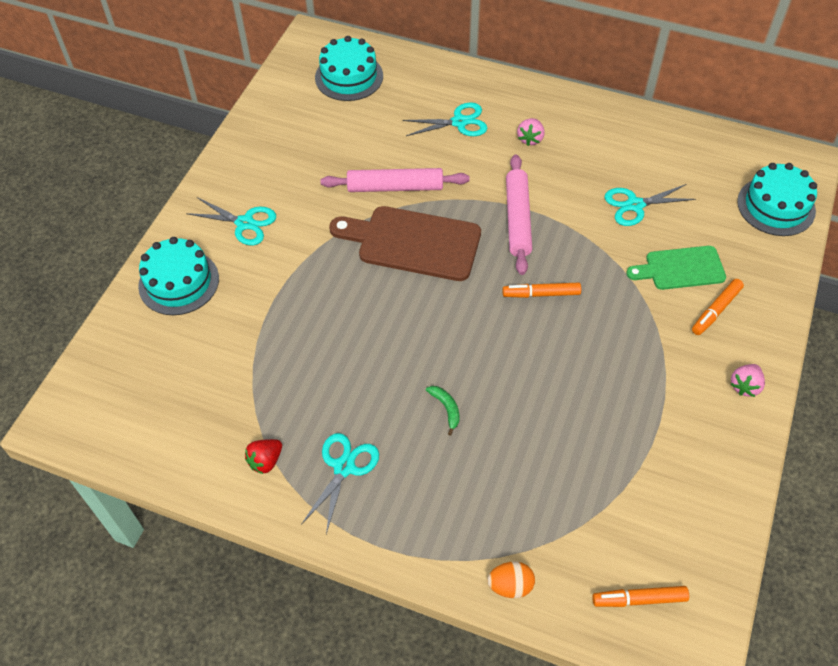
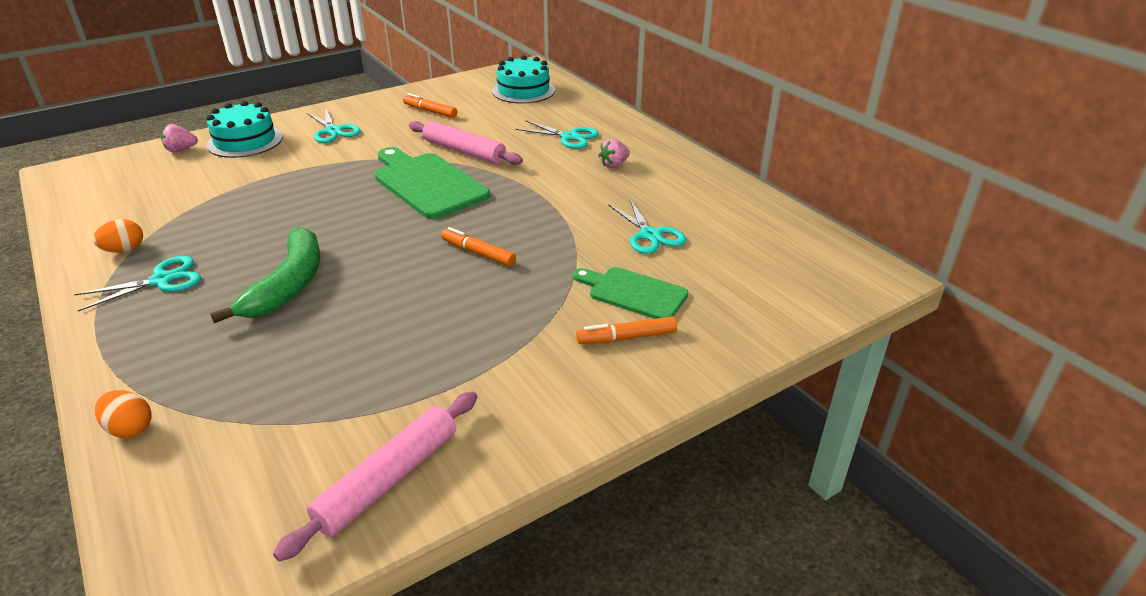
camera: 35 degrees right, 20 degrees down
(265, 461) = (124, 250): red strawberry -> orange egg
(413, 243) = (427, 184): brown cutting board -> green cutting board
(446, 408) = (288, 284): green banana -> green banana, size x2.45
(517, 219) = (530, 203): pink rolling pin -> pink rolling pin (388, 480)
(635, 205) = (650, 235): turquoise scissors -> turquoise scissors turned 135 degrees counterclockwise
(639, 599) = (206, 516): orange marker -> orange marker (430, 111)
(745, 386) = (574, 409): pink strawberry -> pink strawberry (181, 150)
(776, 206) = (802, 293): turquoise cake -> none

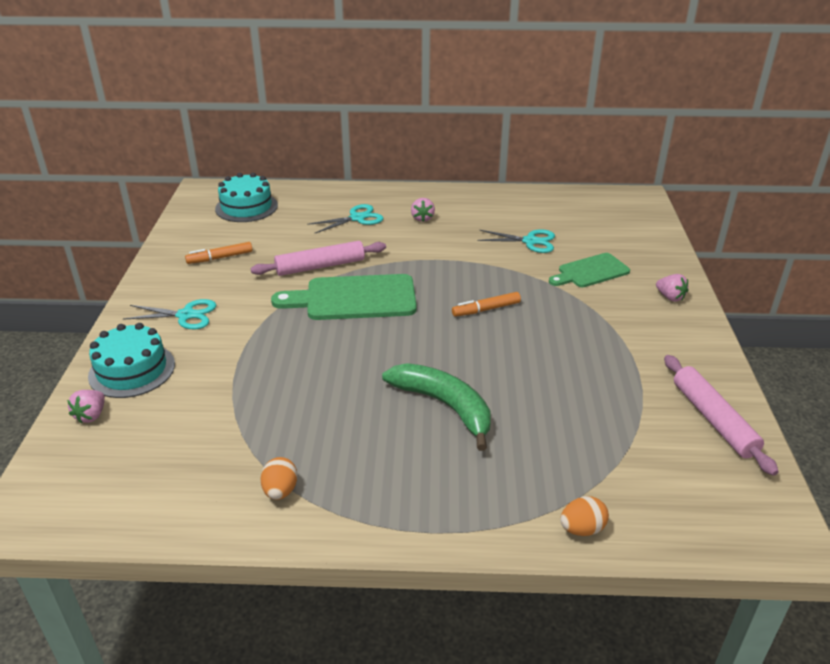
camera: 55 degrees left, 0 degrees up
(162, 280) = (366, 475): turquoise scissors -> none
(626, 337) = (635, 291): orange marker -> none
(644, 369) = (670, 297): none -> pink strawberry

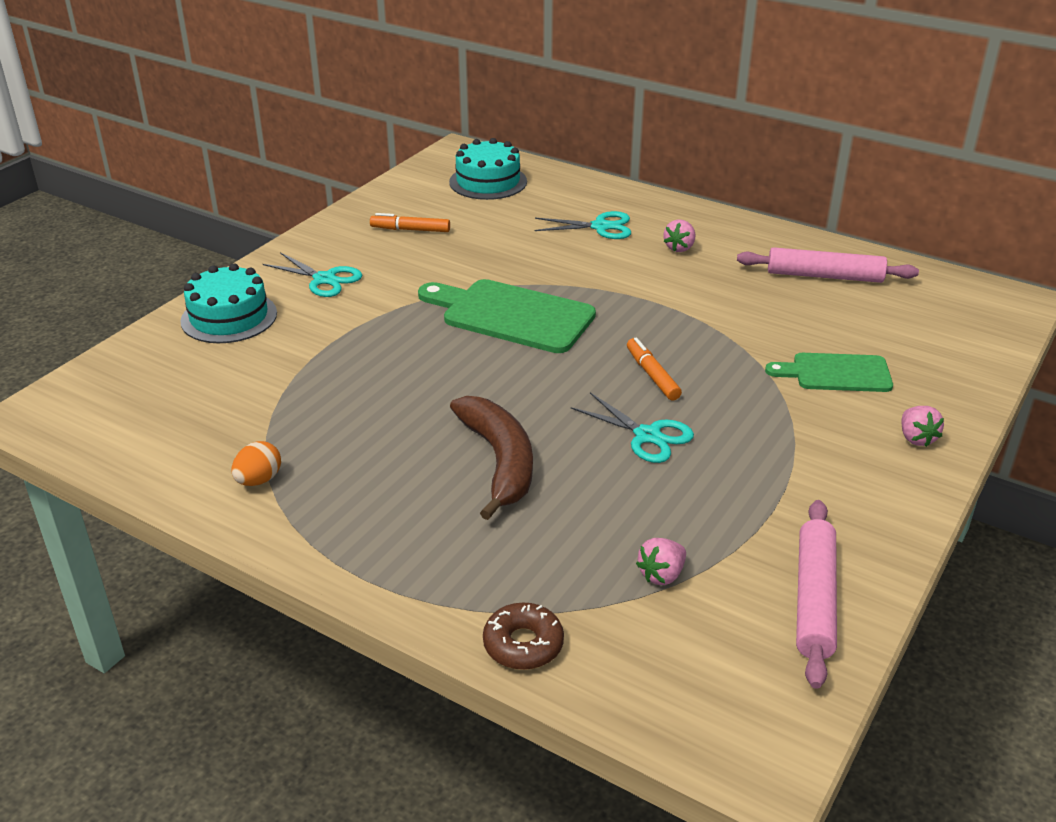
camera: 30 degrees right, 0 degrees up
(91, 415) = (159, 347): pink strawberry -> pink strawberry (662, 575)
(320, 266) = (507, 269): pink rolling pin -> pink rolling pin (824, 276)
(444, 406) = (499, 461): green banana -> brown banana
(486, 309) = (652, 375): orange marker -> orange marker turned 60 degrees clockwise
(530, 241) = (791, 313): turquoise scissors -> turquoise scissors (647, 436)
(582, 529) = (523, 644): orange egg -> brown donut

